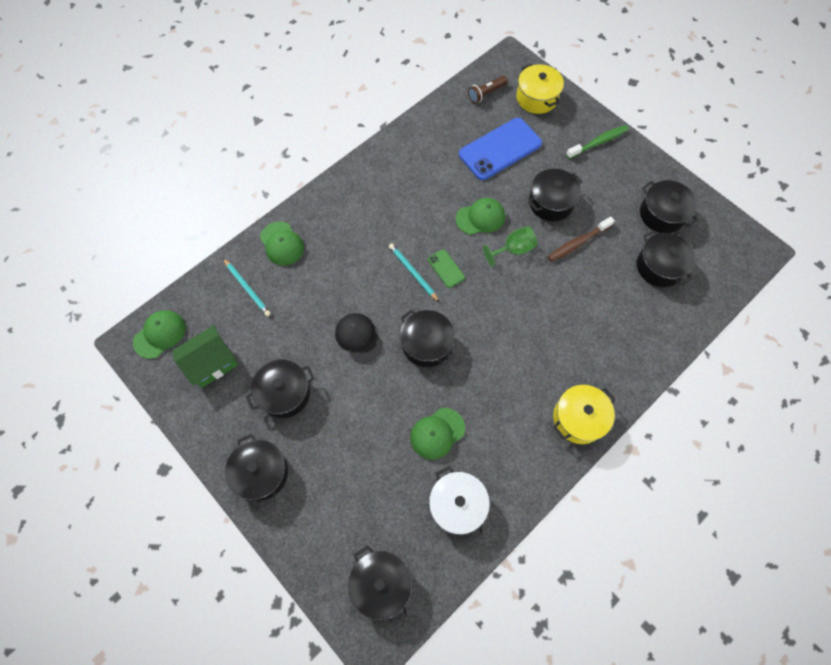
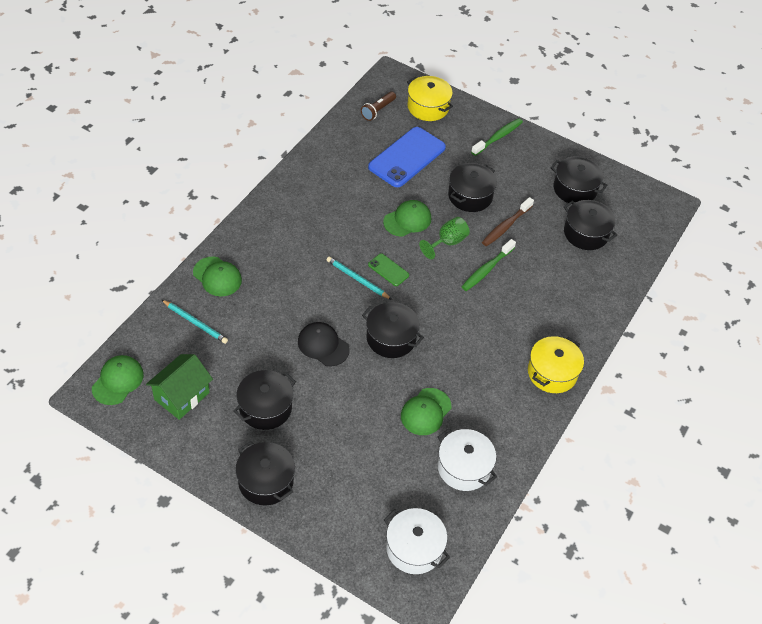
camera: 20 degrees left, 15 degrees down
(381, 583) = (414, 548): black pot -> white pot
(544, 287) = (486, 269): none -> green toothbrush

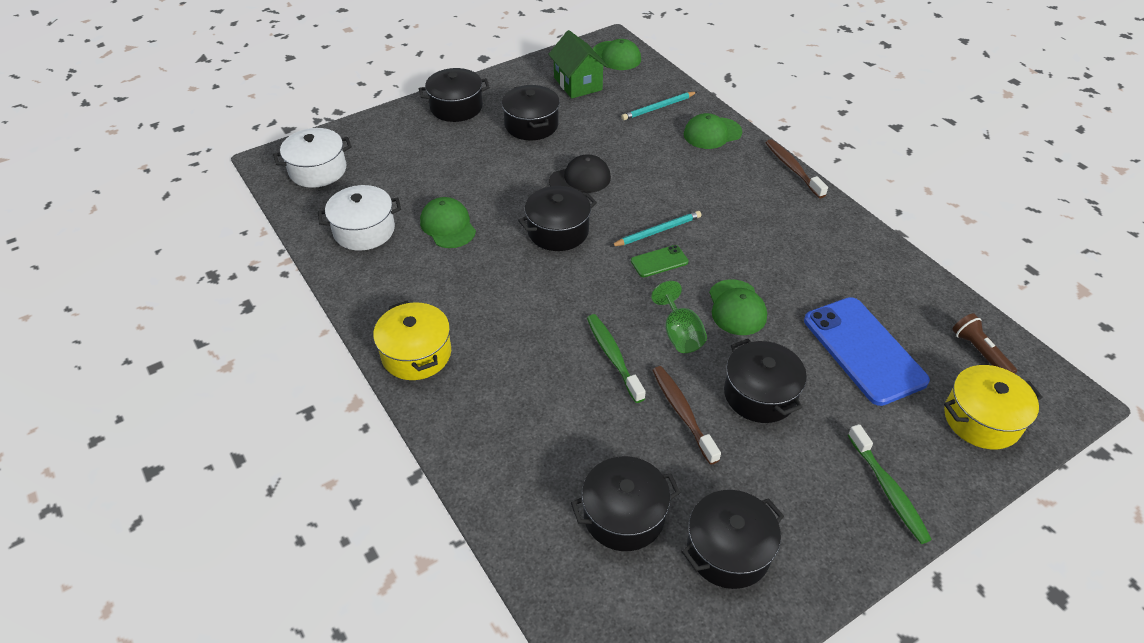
camera: 120 degrees right, 5 degrees down
(241, 219) = (792, 168): none -> brown toothbrush

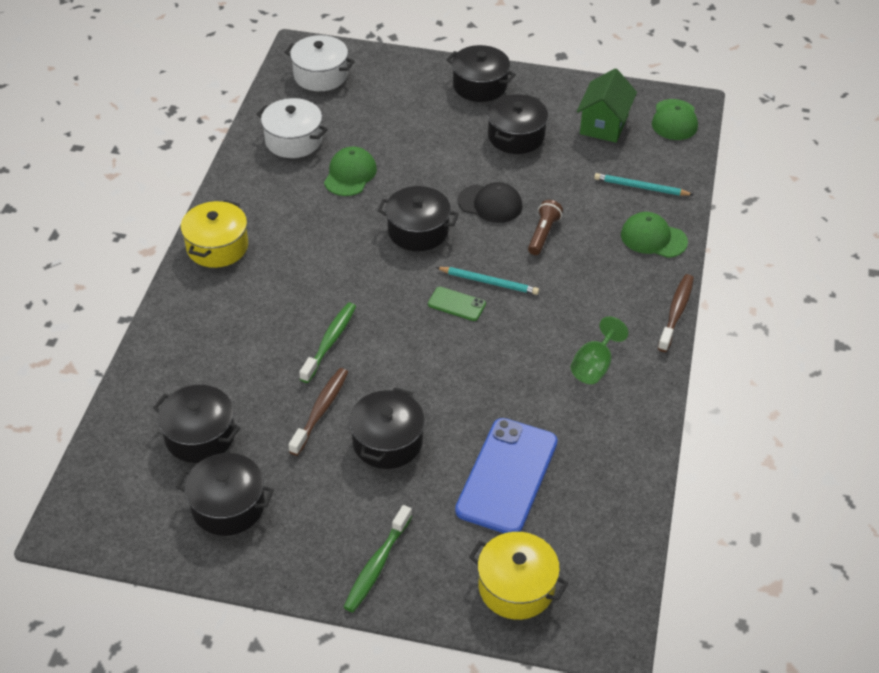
camera: 45 degrees right, 0 degrees up
(679, 334) = (395, 362): green goblet -> green goblet (594, 366)
(737, 307) = (462, 377): green cap -> none
(979, 352) = (594, 550): brown flashlight -> brown flashlight (543, 234)

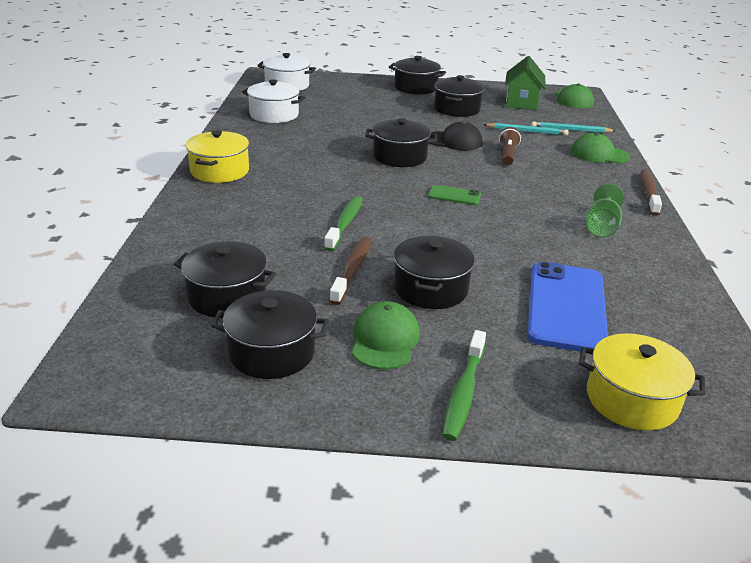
camera: 10 degrees left, 15 degrees down
(350, 174) = (328, 130): green cap -> green cap (385, 340)
(489, 282) = (476, 182): turquoise pencil -> turquoise pencil (527, 131)

